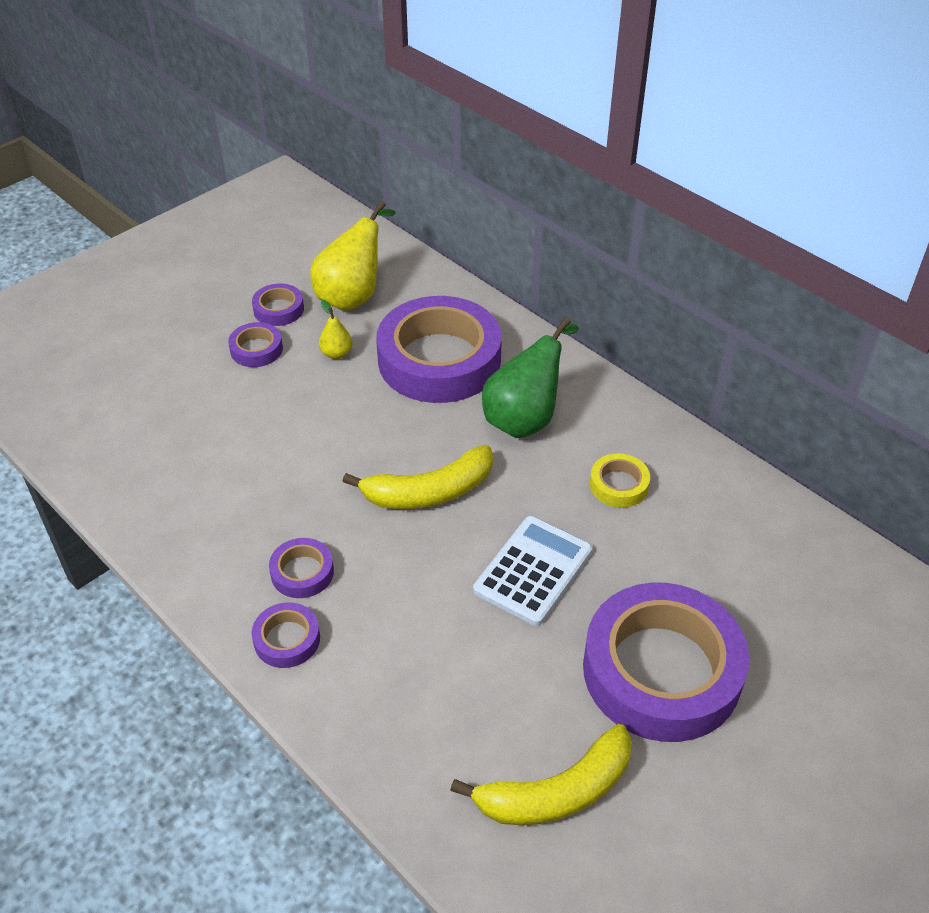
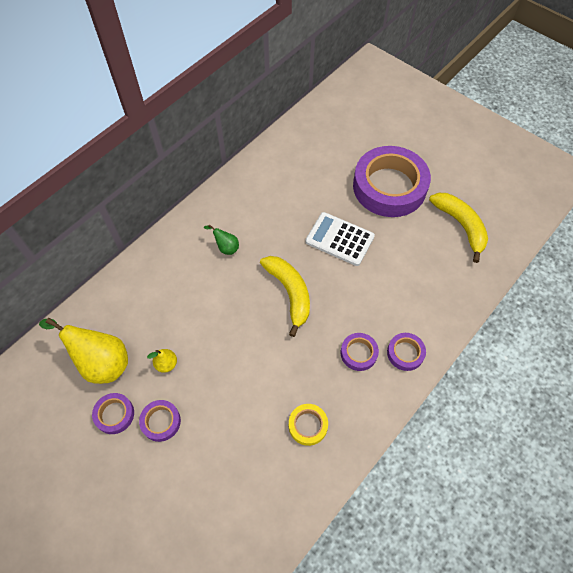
camera: 95 degrees left, 15 degrees up
(439, 360) = (173, 298): purple tape -> none
(525, 418) = (226, 247): green pear -> green pear, size x0.48
(619, 485) = (275, 202): yellow tape -> yellow tape (308, 425)

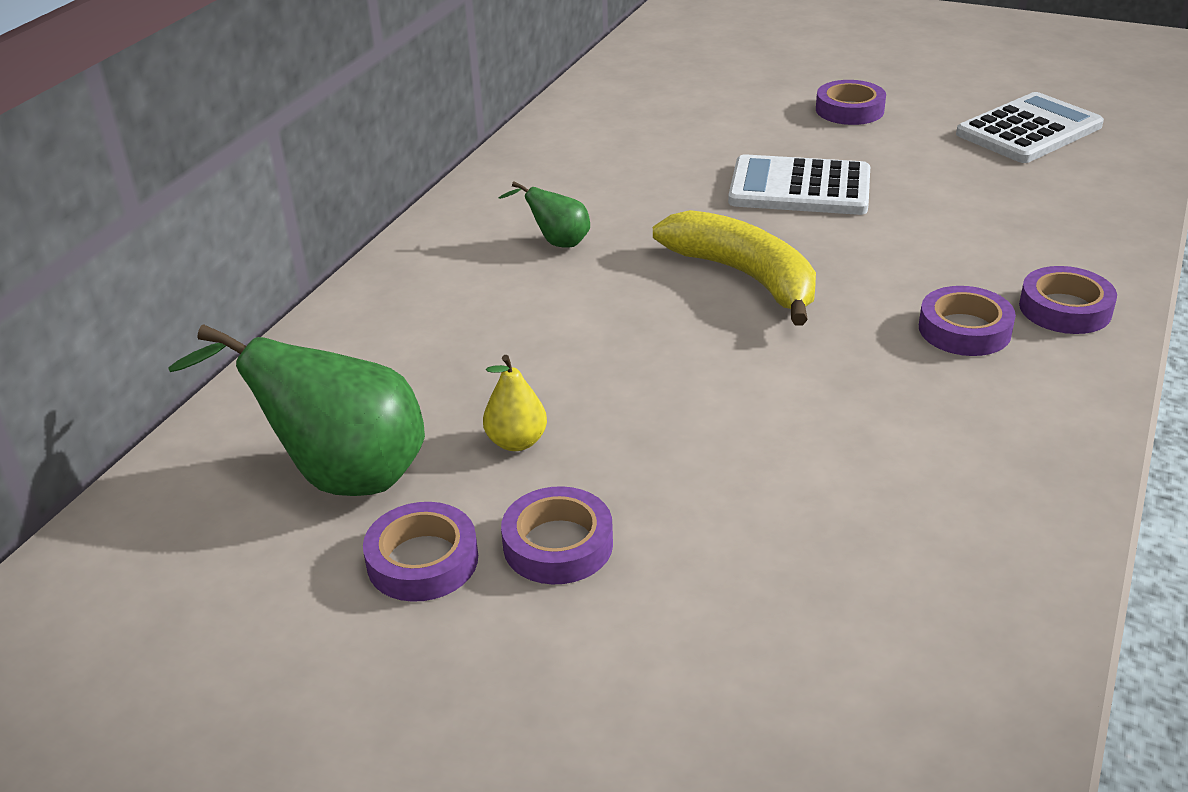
camera: 15 degrees left, 25 degrees down
(101, 362) = (340, 476): yellow pear -> green pear
(308, 425) = (936, 465): yellow tape -> none
(389, 187) = (849, 110): purple tape -> purple tape, size x0.43
(460, 226) = (1028, 130): yellow banana -> white calculator

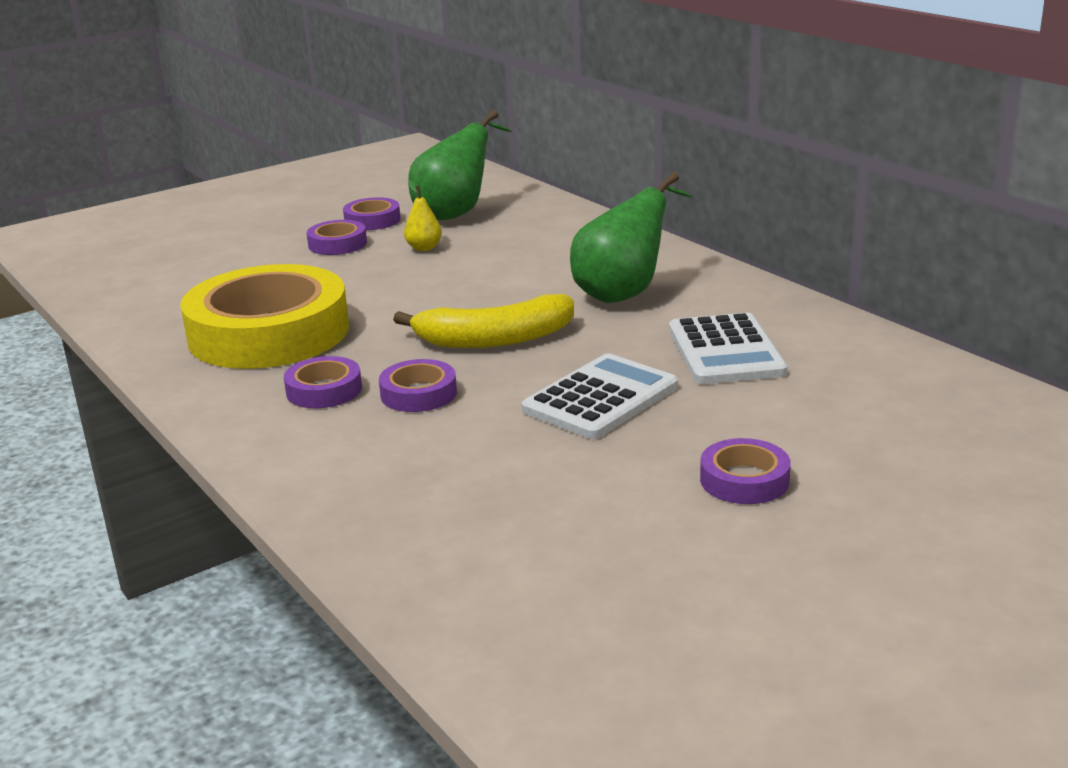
camera: 120 degrees right, 10 degrees down
(557, 242) = (625, 293): green pear -> green pear, size x2.08
(898, 441) = (269, 333): none -> yellow tape
(1028, 130) = (577, 571): white calculator -> white calculator (726, 351)
(1065, 309) = (285, 437): purple tape -> purple tape (418, 393)

